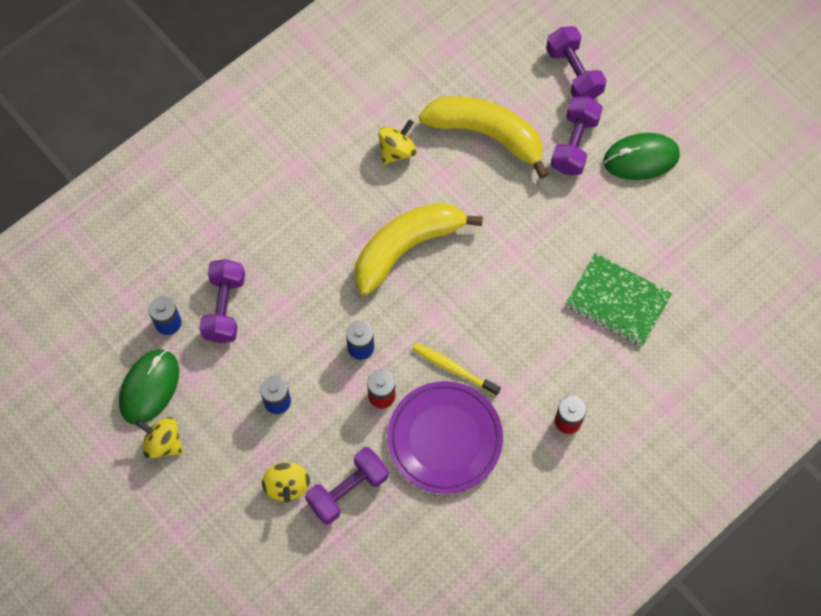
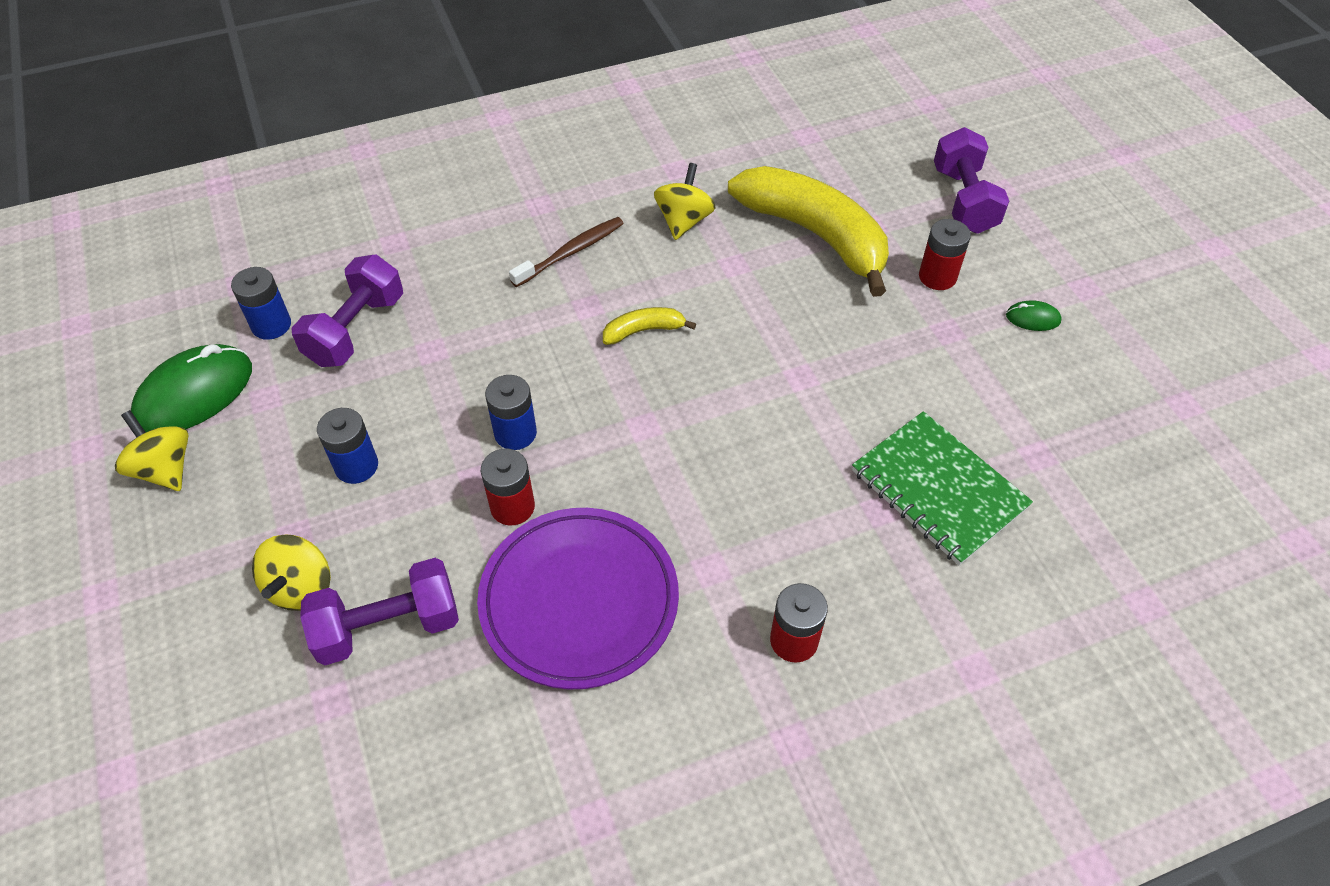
camera: 20 degrees right, 15 degrees down
(334, 201) = (571, 252): none -> brown toothbrush
(397, 150) = (684, 221): yellow spinning top -> yellow spinning top turned 45 degrees counterclockwise
(406, 247) = (644, 331): yellow banana -> yellow banana, size x0.43
(453, 368) = (640, 504): yellow toothbrush -> none
(574, 144) = (937, 277): purple dumbbell -> red battery
(641, 158) = (1032, 318): green mouse -> green mouse, size x0.45

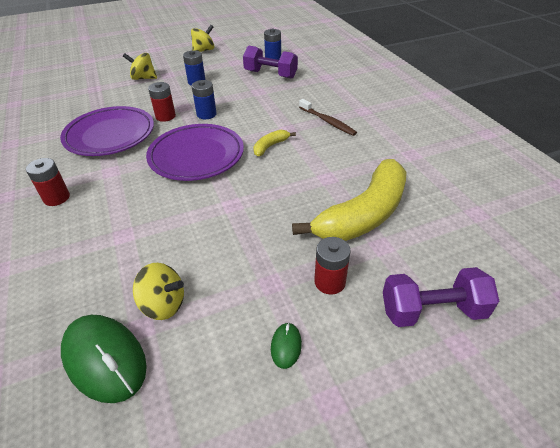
camera: 90 degrees right, 10 degrees down
(195, 393) = (238, 50): green mouse -> green mouse (105, 359)
(388, 626) = (119, 95): purple dumbbell -> none
(644, 331) = (270, 146): yellow banana -> yellow banana turned 120 degrees counterclockwise
(667, 435) = (196, 156): none -> purple plate
(684, 221) = (362, 158): yellow spinning top -> yellow spinning top (163, 304)
(938, 489) = (129, 264): green notebook -> none

